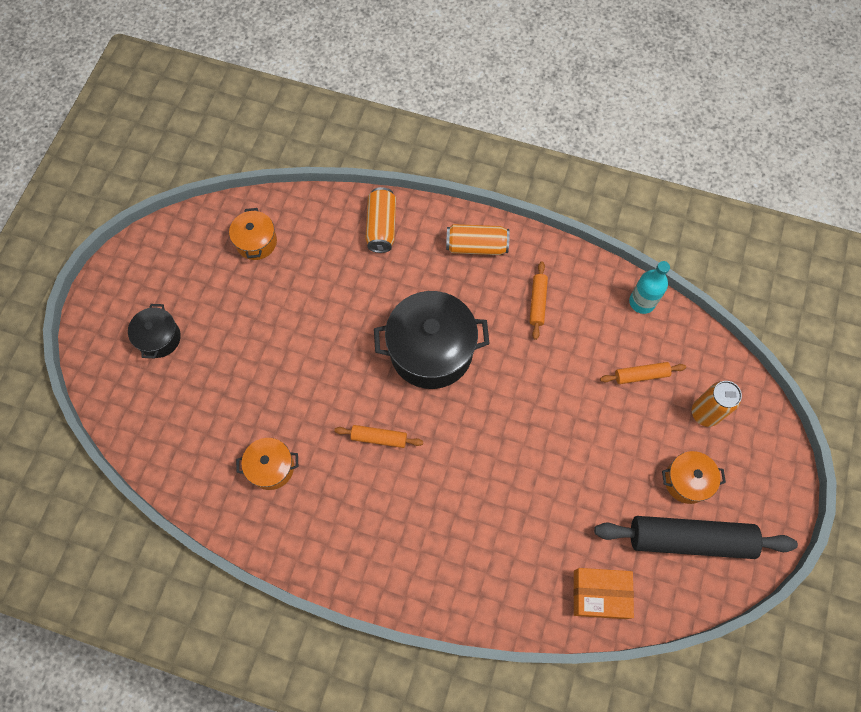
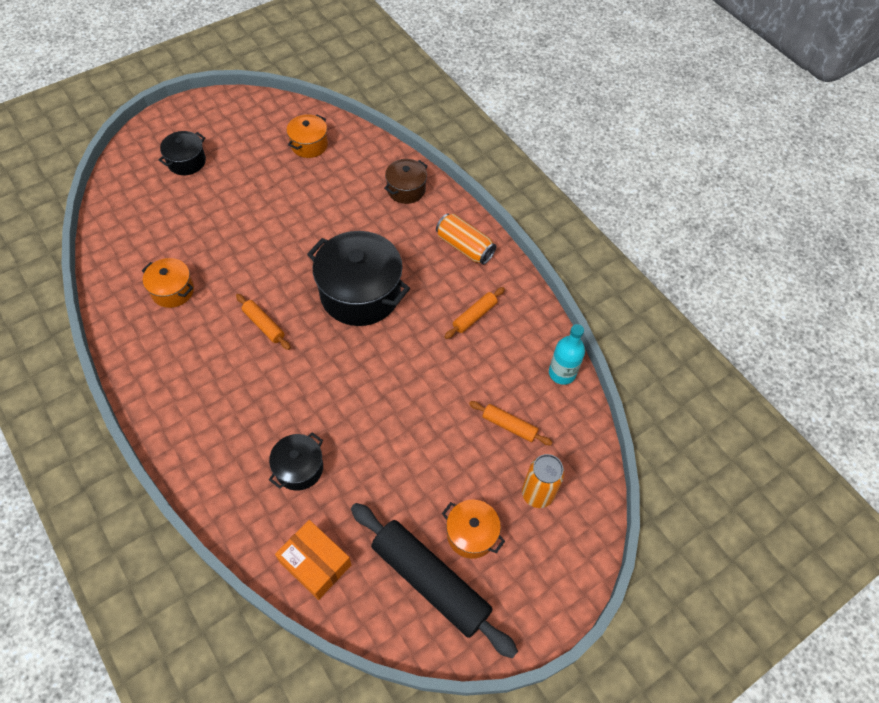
camera: 35 degrees right, 10 degrees down
(381, 226) = (406, 189): orange can -> brown pot
(520, 533) = (299, 468): none -> black pot

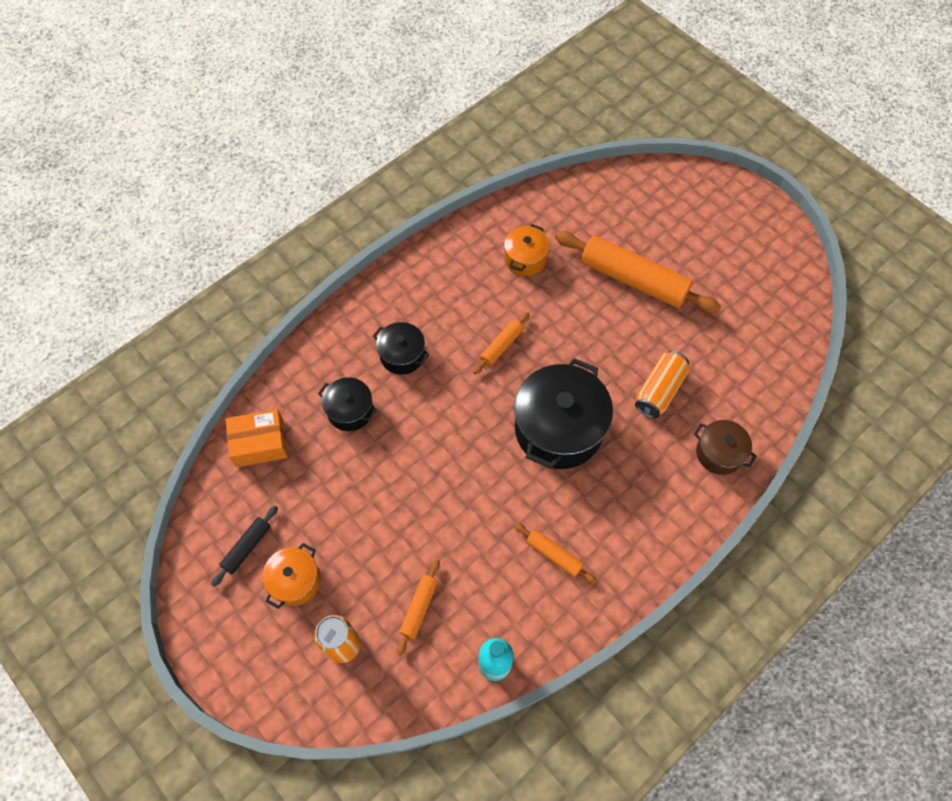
camera: 85 degrees right, 5 degrees up
(187, 162) = (690, 227): black pot -> black pot (402, 355)
(226, 212) = (633, 280): none -> orange rolling pin
(309, 145) = (754, 337): orange pot -> none
(315, 563) = (260, 443): orange box -> orange box turned 45 degrees clockwise
(430, 581) = (247, 547): black rolling pin -> black rolling pin, size x0.47
(464, 247) = (650, 532): orange can -> orange can (659, 390)

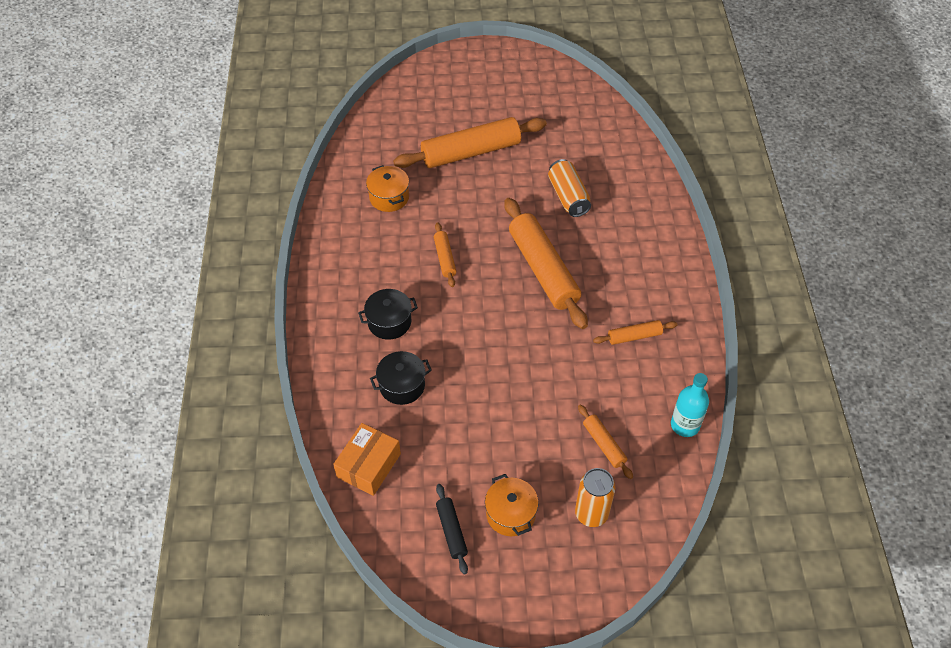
camera: 50 degrees left, 10 degrees down
(559, 429) = (543, 270): black pot -> orange rolling pin
(719, 453) = (643, 198): brown pot -> none

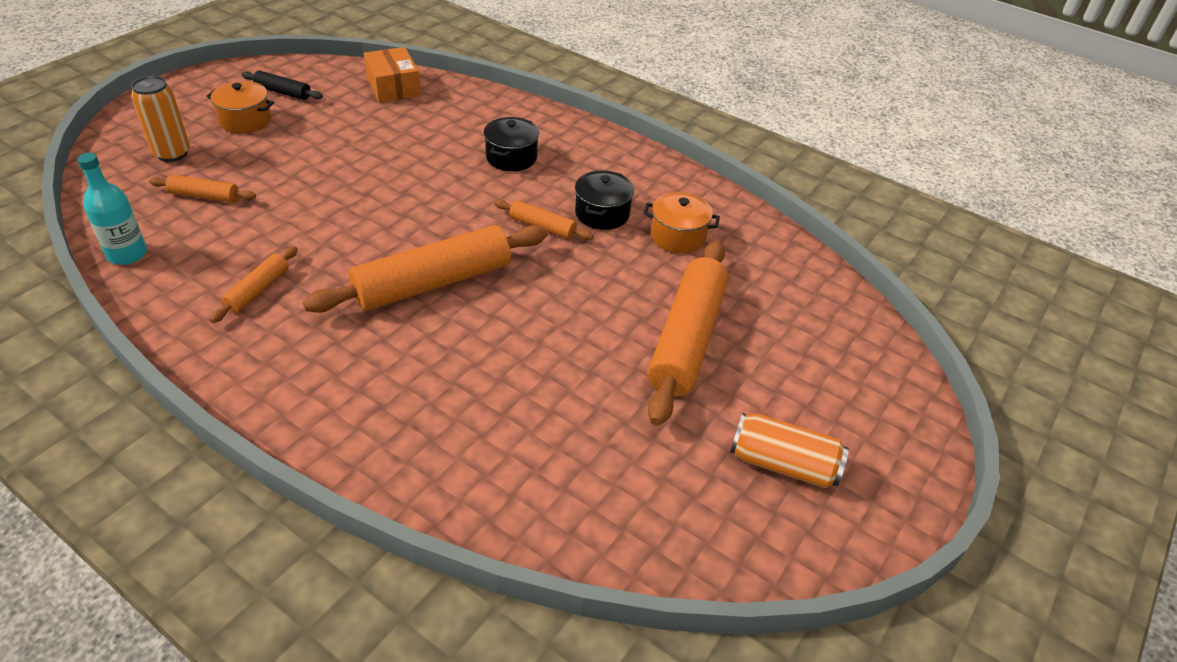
camera: 125 degrees right, 10 degrees down
(402, 386) = (436, 132): black pot -> black pot (602, 213)
(543, 270) = (433, 282): orange rolling pin -> orange rolling pin turned 45 degrees counterclockwise
(568, 196) = (508, 377): orange can -> orange can (783, 464)

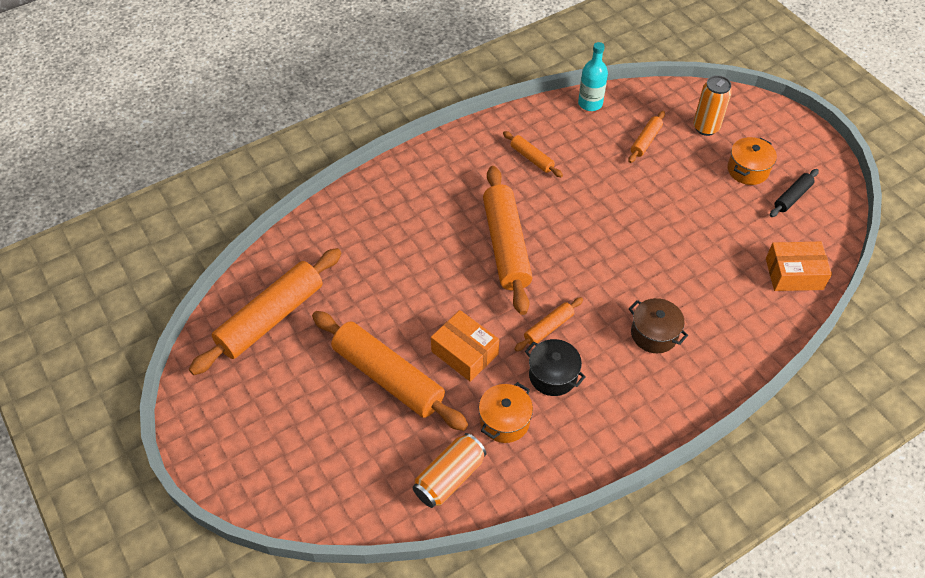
camera: 115 degrees right, 10 degrees up
(511, 157) = (654, 334): black pot -> brown pot
(613, 283) = (465, 352): none -> orange box
(675, 497) = (271, 318): none -> orange rolling pin
(783, 464) = (260, 385): orange can -> orange can (449, 477)

